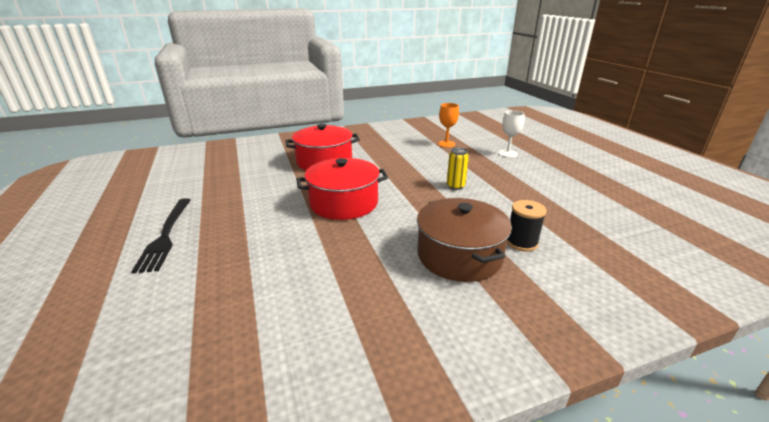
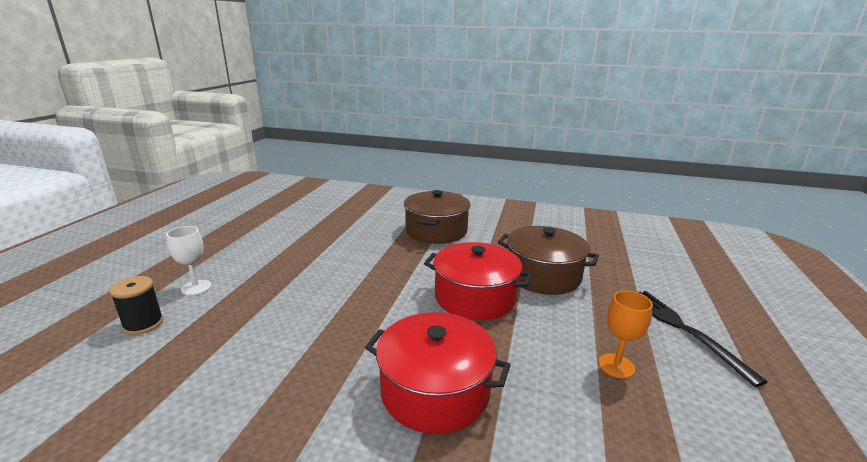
camera: 145 degrees left, 5 degrees down
(166, 235) = (683, 329): black fork -> black fork turned 45 degrees counterclockwise
(299, 242) = (543, 275): none -> brown pot
(446, 144) = (205, 342): orange goblet -> orange goblet (616, 366)
(455, 186) = (343, 272): yellow can -> none
(521, 242) = (387, 223): black spool -> black spool (143, 324)

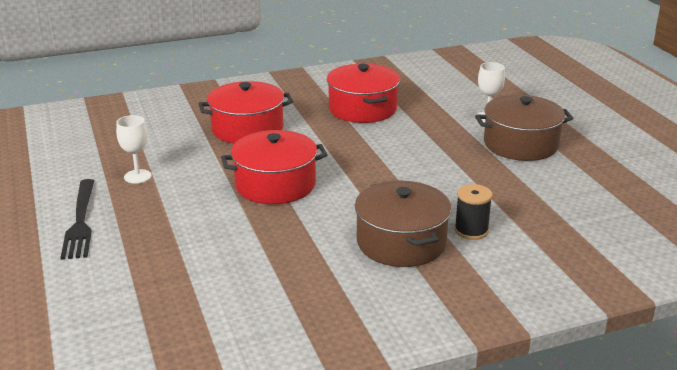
camera: 145 degrees right, 5 degrees up
(143, 324) = (463, 96): black spool -> black spool (471, 230)
(265, 357) = (362, 109): none -> red pot
(543, 275) = (229, 229): brown pot -> brown pot (520, 144)
(616, 366) = (137, 176): orange goblet -> white goblet
(683, 329) = (80, 221): black fork -> black fork turned 45 degrees clockwise

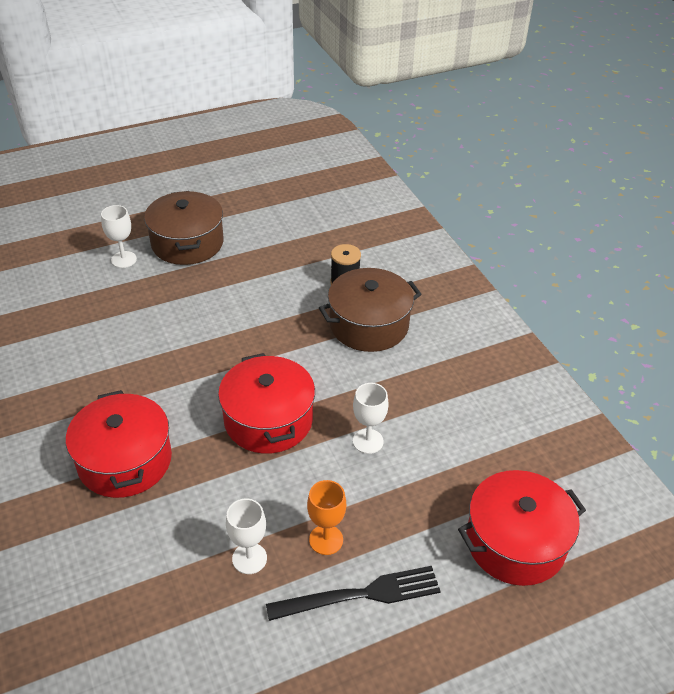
camera: 95 degrees left, 15 degrees up
(139, 208) = (326, 540): none -> orange goblet
(237, 233) = (368, 441): none -> white goblet
(362, 109) = (84, 354): red pot -> red pot (515, 542)

